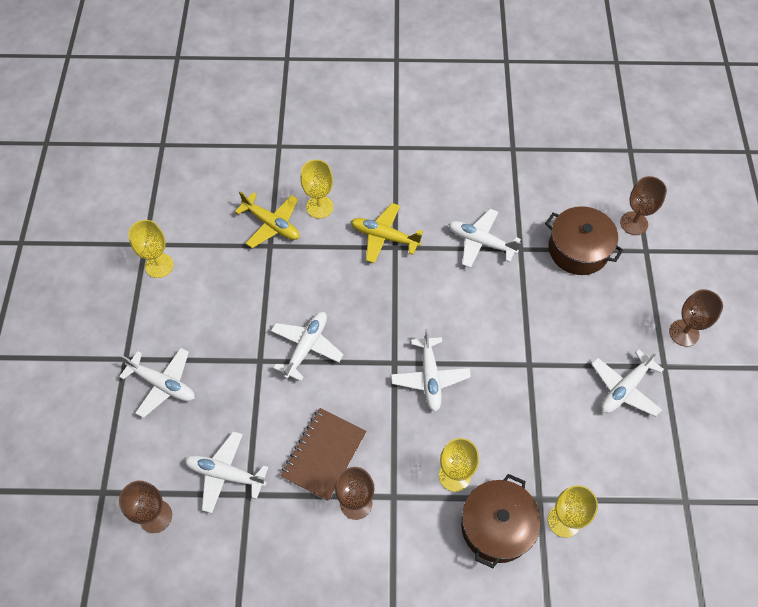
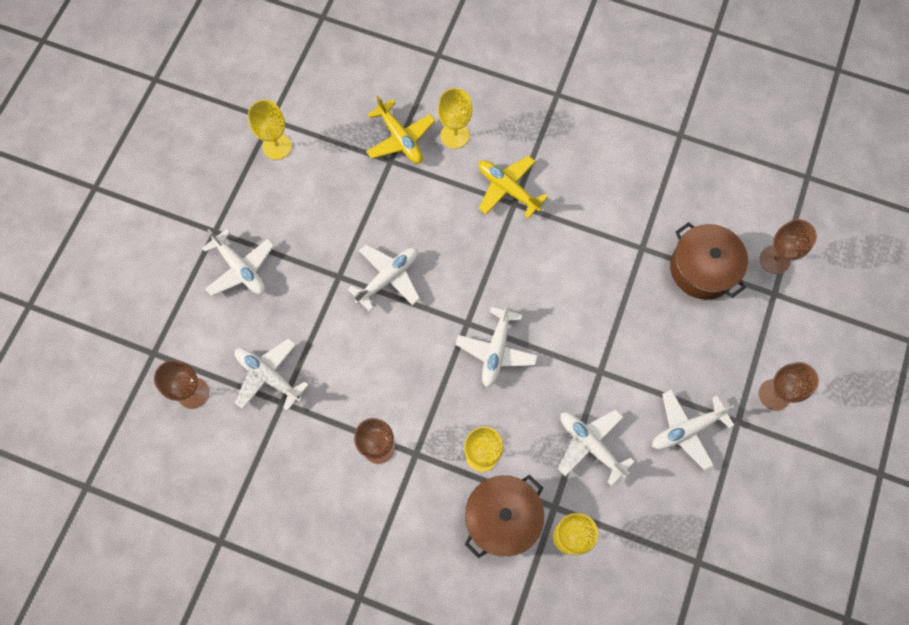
camera: 20 degrees right, 10 degrees up
(324, 454) = (366, 390): brown notebook -> none
(480, 242) = (604, 227): white plane -> white plane (590, 445)

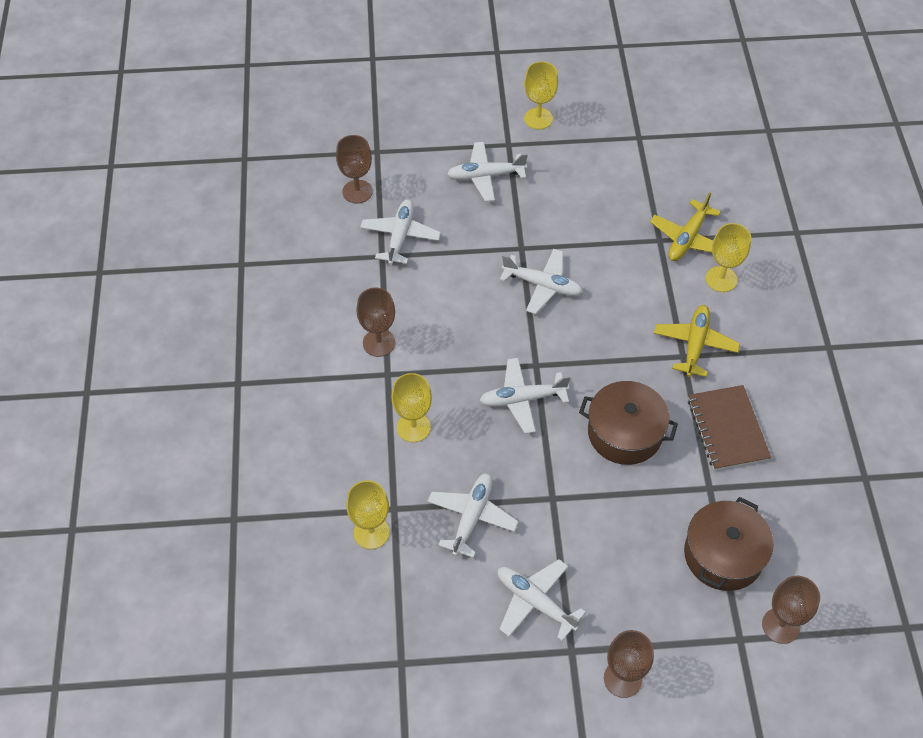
camera: 65 degrees right, 15 degrees down
(241, 268) = (485, 176): white plane -> white plane turned 60 degrees clockwise
(277, 146) = (616, 152): yellow goblet -> yellow goblet (538, 118)
(502, 518) = (362, 468): brown pot -> brown pot (624, 433)
(596, 207) = (727, 429): none -> brown notebook

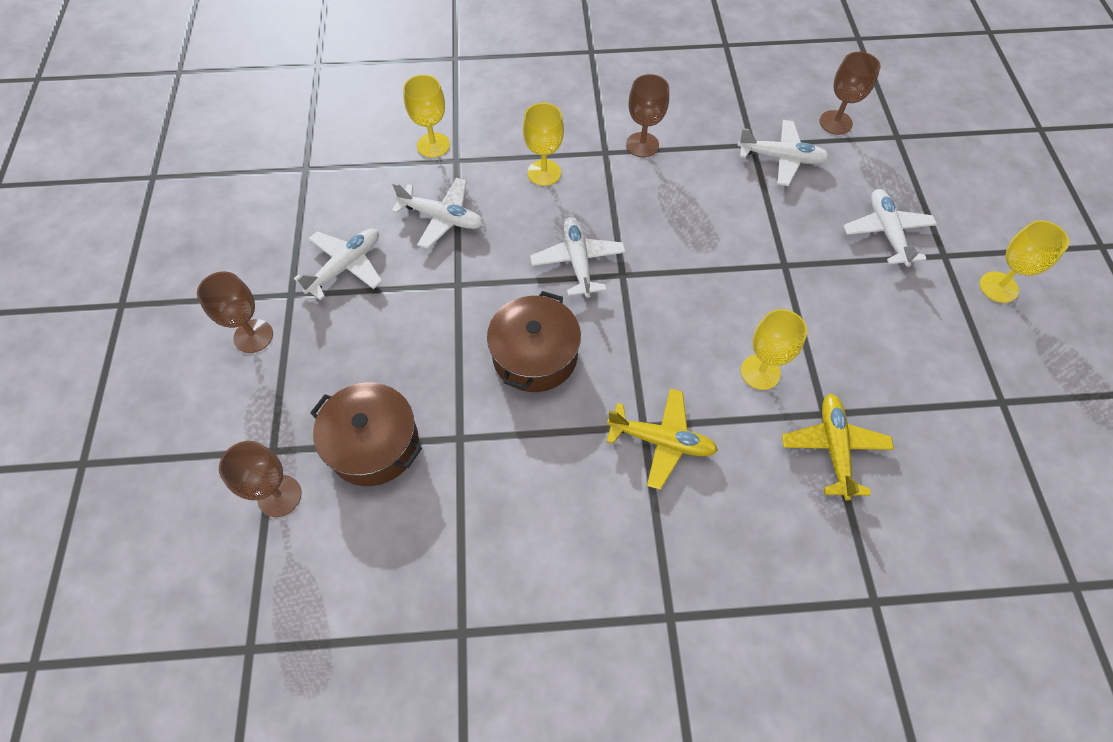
camera: 90 degrees right, 5 degrees up
(542, 285) = (733, 284): white plane -> none
(687, 238) = (833, 448): yellow plane -> yellow plane turned 60 degrees clockwise
(721, 279) = (770, 484): yellow goblet -> yellow goblet (760, 372)
(727, 429) = (538, 466): brown notebook -> none

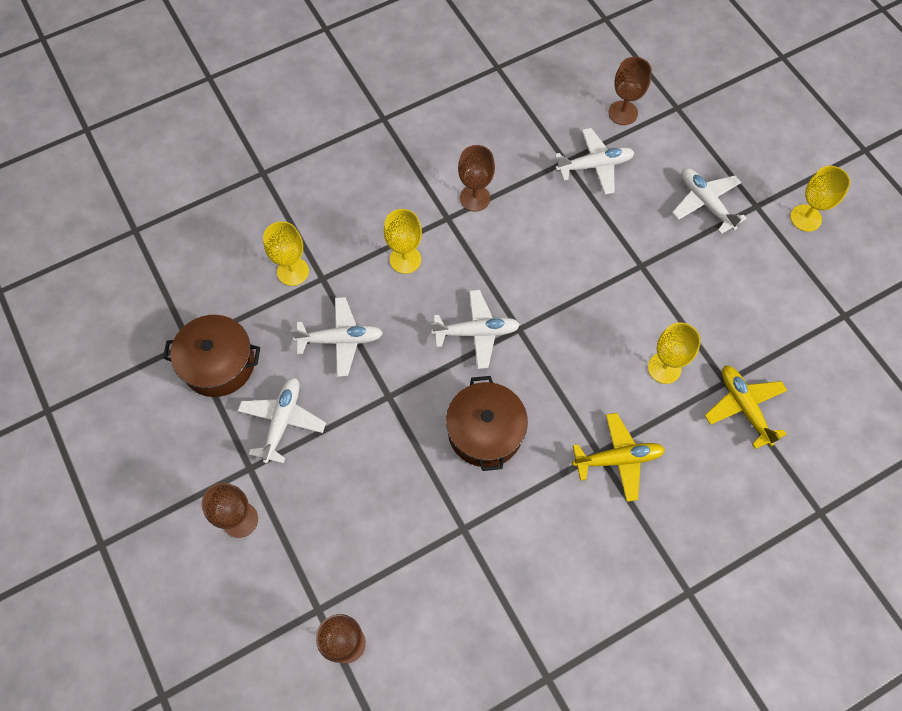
camera: 25 degrees left, 5 degrees up
(373, 444) = (397, 565): brown pot -> brown pot (219, 364)
(577, 261) = (476, 332): white plane -> white plane turned 120 degrees clockwise

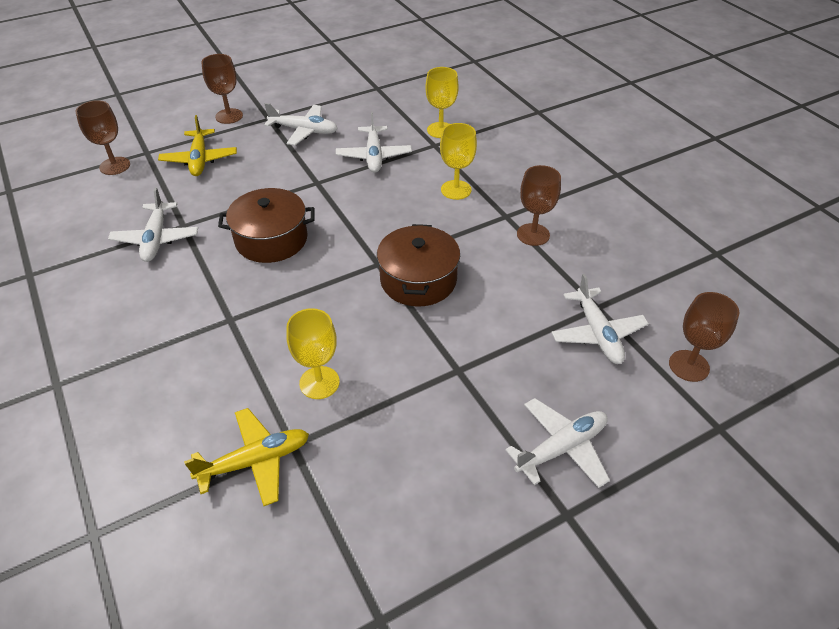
camera: 90 degrees right, 20 degrees down
(219, 364) = (357, 101): brown pot -> brown pot (418, 280)
(476, 332) = (376, 234): white plane -> white plane (156, 239)
(618, 459) = (219, 334): yellow plane -> yellow plane (200, 160)
(805, 218) = (555, 586): yellow goblet -> none

